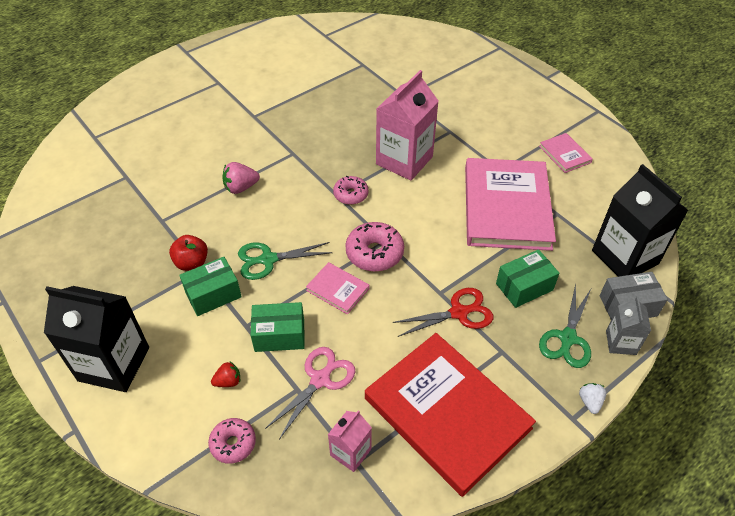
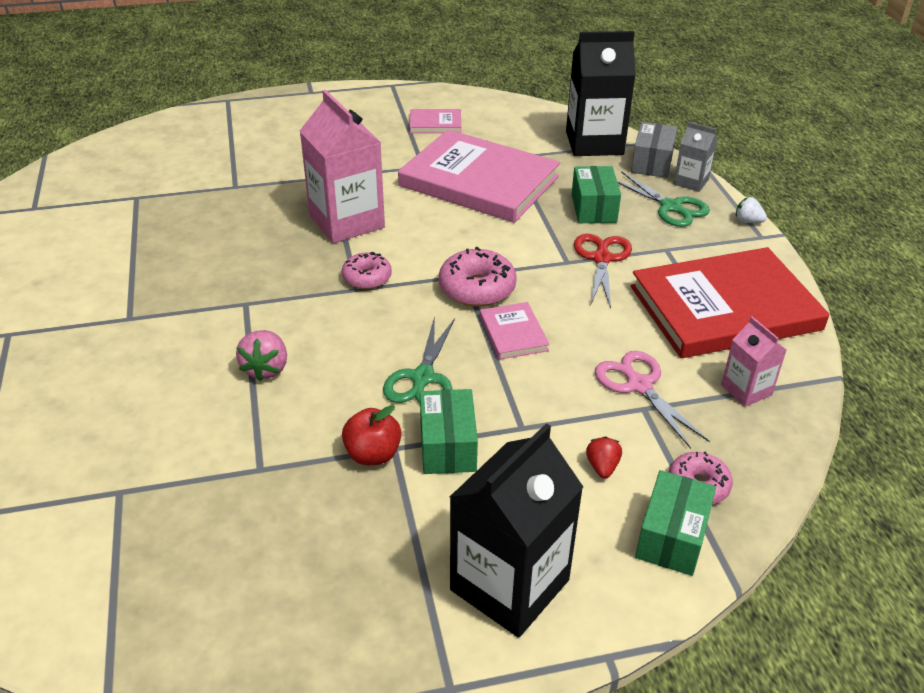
camera: 65 degrees left, 10 degrees down
(279, 335) = (554, 401): green box -> green box (672, 537)
(337, 289) = (513, 333): pink book -> pink book turned 75 degrees counterclockwise

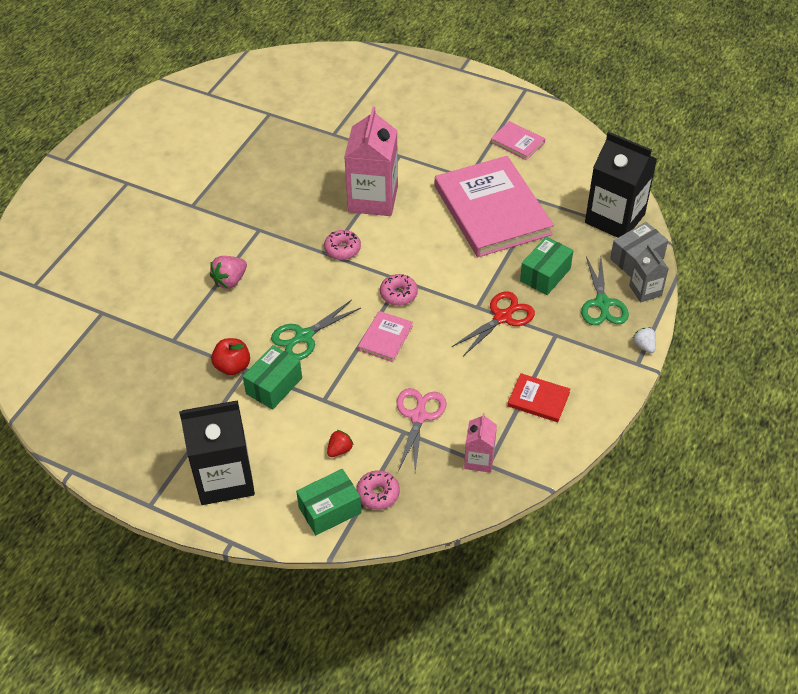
camera: 40 degrees right, 10 degrees up
(477, 288) = (398, 294): pink donut -> pink donut, size x0.65
(724, 308) = (538, 399): red book -> red book, size x0.43

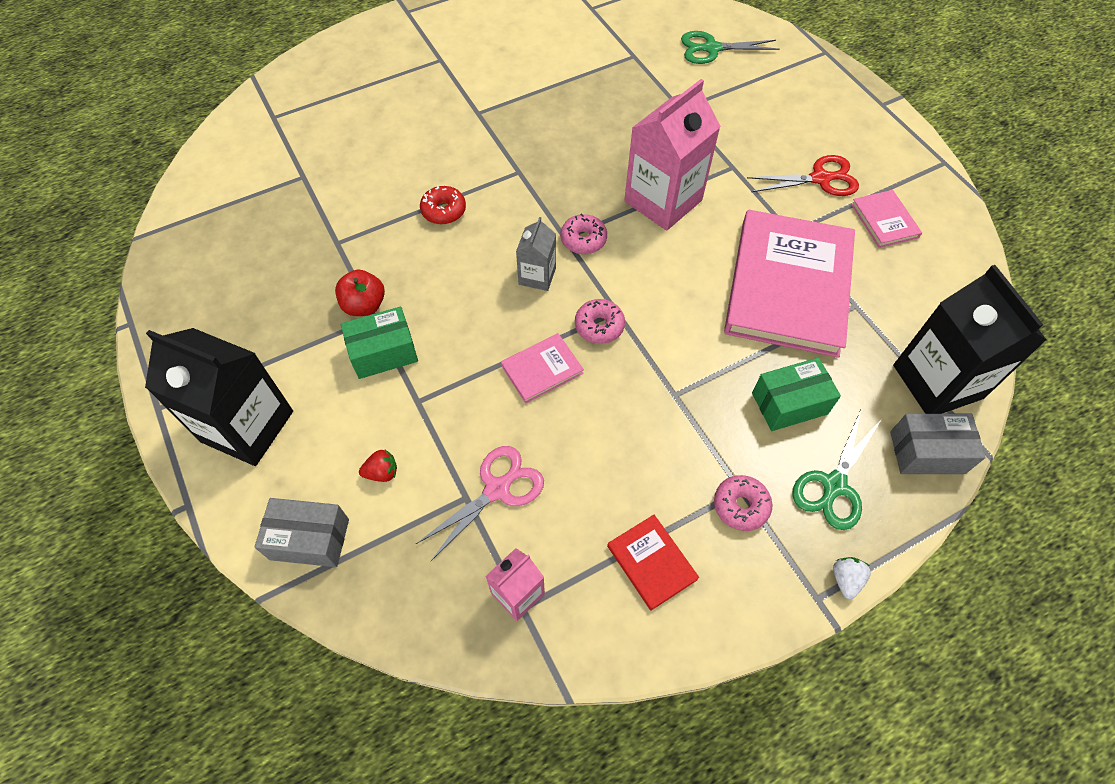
camera: 35 degrees right, 10 degrees up
(230, 281) = (443, 211): pink strawberry -> red donut
(303, 336) = (460, 315): green scissors -> green scissors (711, 48)
(330, 510) = (309, 539): green box -> grey box
(378, 494) = (373, 556): pink donut -> pink donut (740, 506)
(503, 317) = (694, 426): red scissors -> red scissors (821, 179)
(645, 291) = (905, 503): grey carton -> grey carton (537, 276)

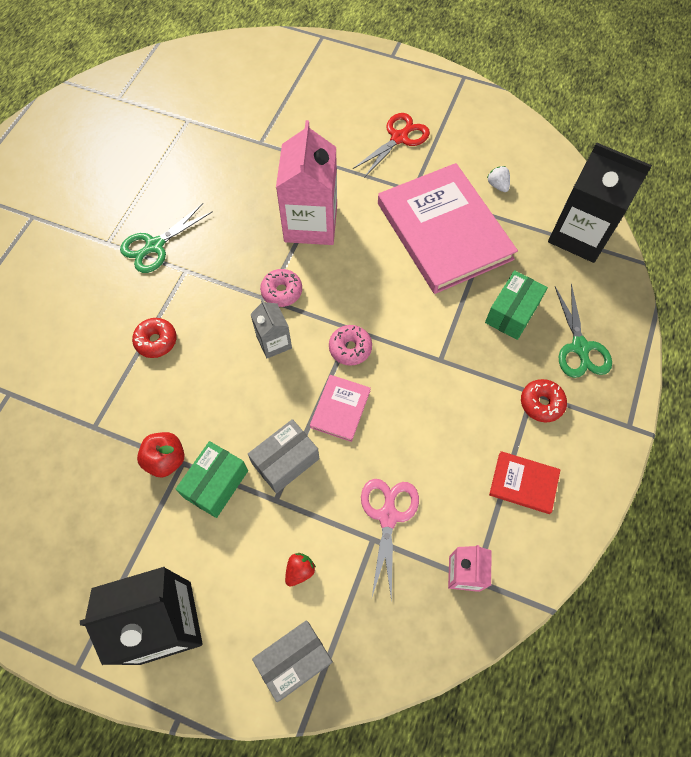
camera: 40 degrees left, 5 degrees up
(711, 48) = (240, 80): green scissors -> green scissors (154, 246)
(740, 506) = (541, 403): pink donut -> red donut
(845, 579) = (633, 401): white strawberry -> white strawberry (497, 185)
(884, 221) = (462, 143): pink book -> none
(927, 452) = (610, 286): grey box -> grey box (285, 461)

